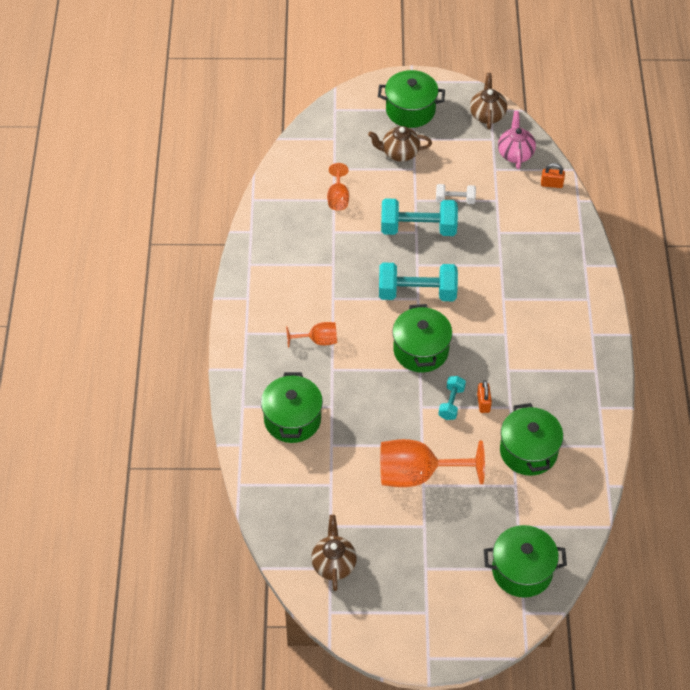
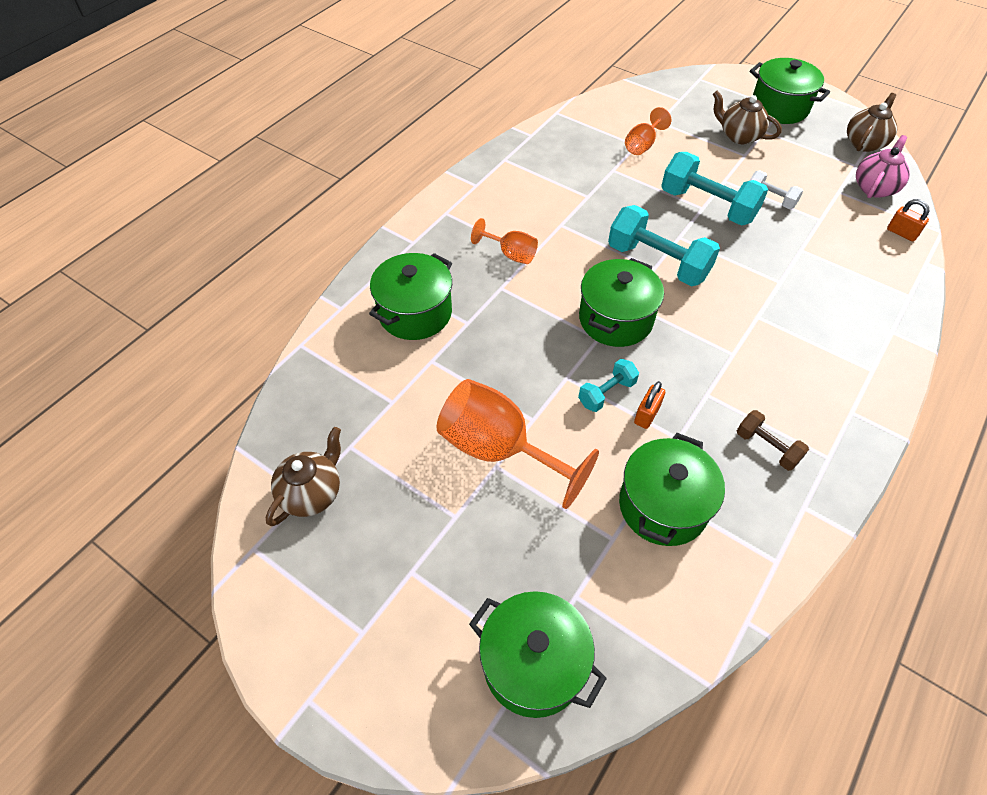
camera: 35 degrees right, 0 degrees up
(560, 384) = (767, 447): none -> brown dumbbell

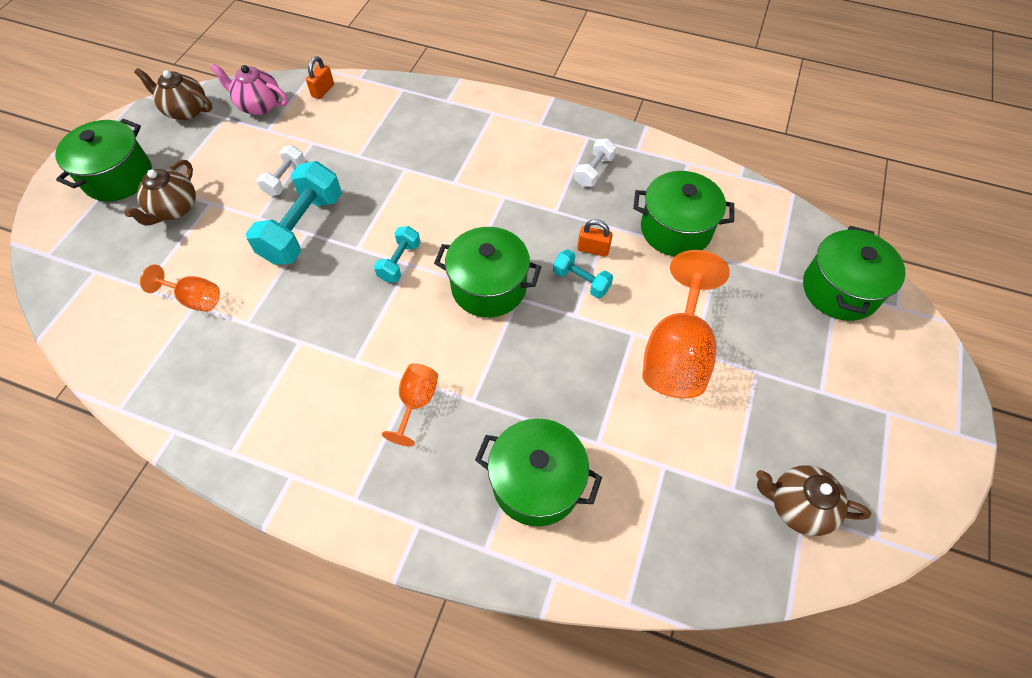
camera: 105 degrees left, 5 degrees up
(657, 262) = (399, 262): turquoise dumbbell -> turquoise dumbbell, size x0.53
(767, 447) = (594, 171): brown dumbbell -> white dumbbell

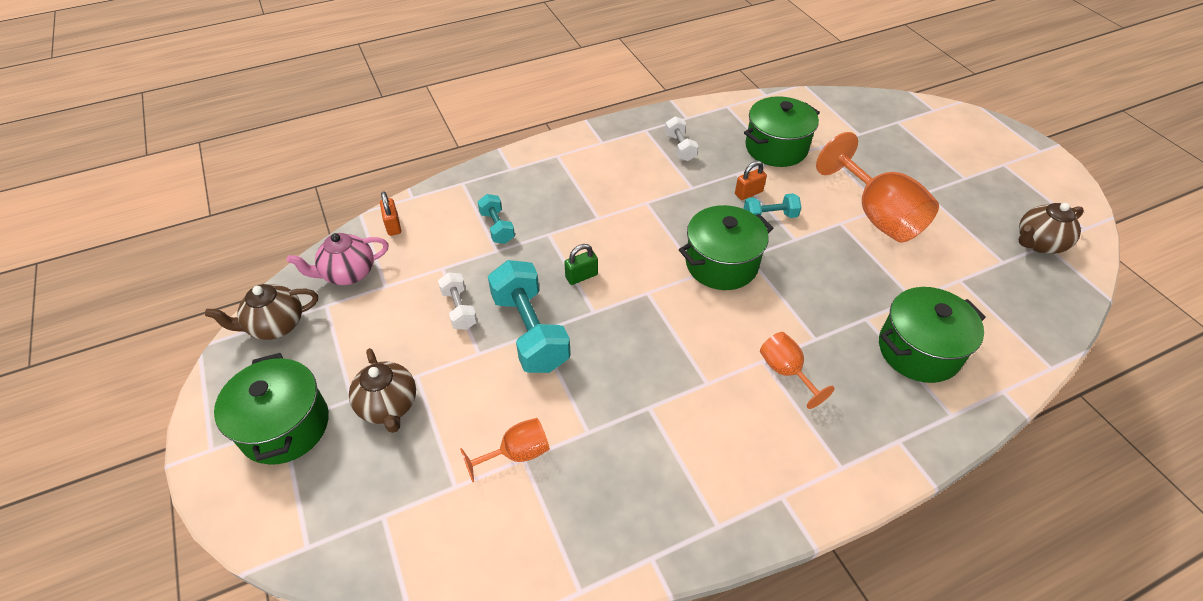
camera: 45 degrees left, 10 degrees down
(383, 216) = (581, 276): none -> green padlock
(399, 262) = (639, 296): turquoise dumbbell -> turquoise dumbbell (497, 227)
(840, 290) = (898, 120): green pot -> none

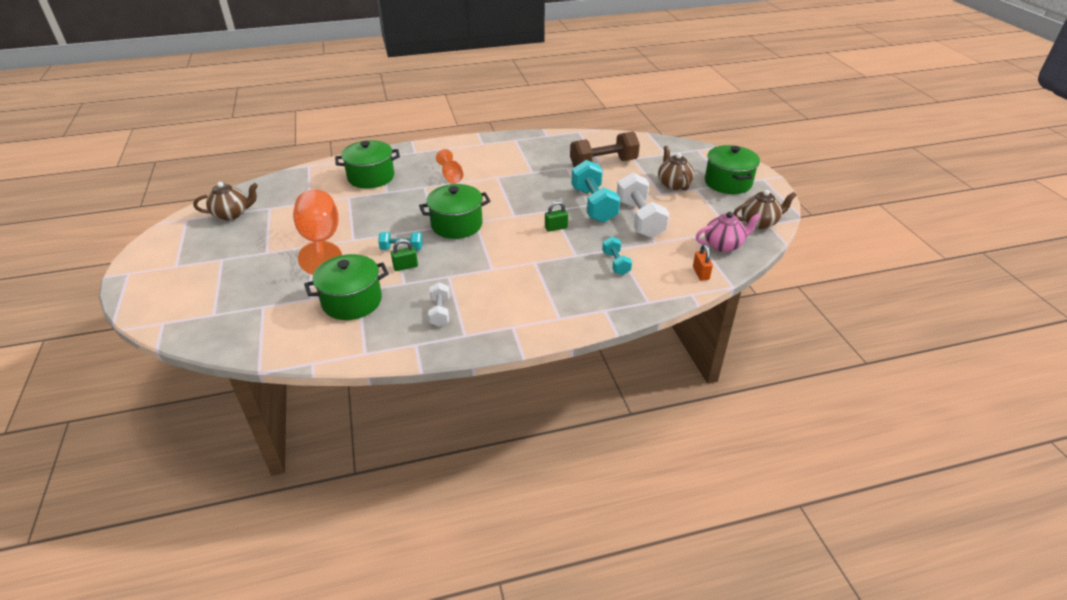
camera: 170 degrees left, 10 degrees down
(459, 309) = (639, 219): white dumbbell -> white dumbbell, size x1.89
(517, 454) = (603, 164): orange goblet -> brown dumbbell
(748, 193) = (405, 266): orange padlock -> green padlock

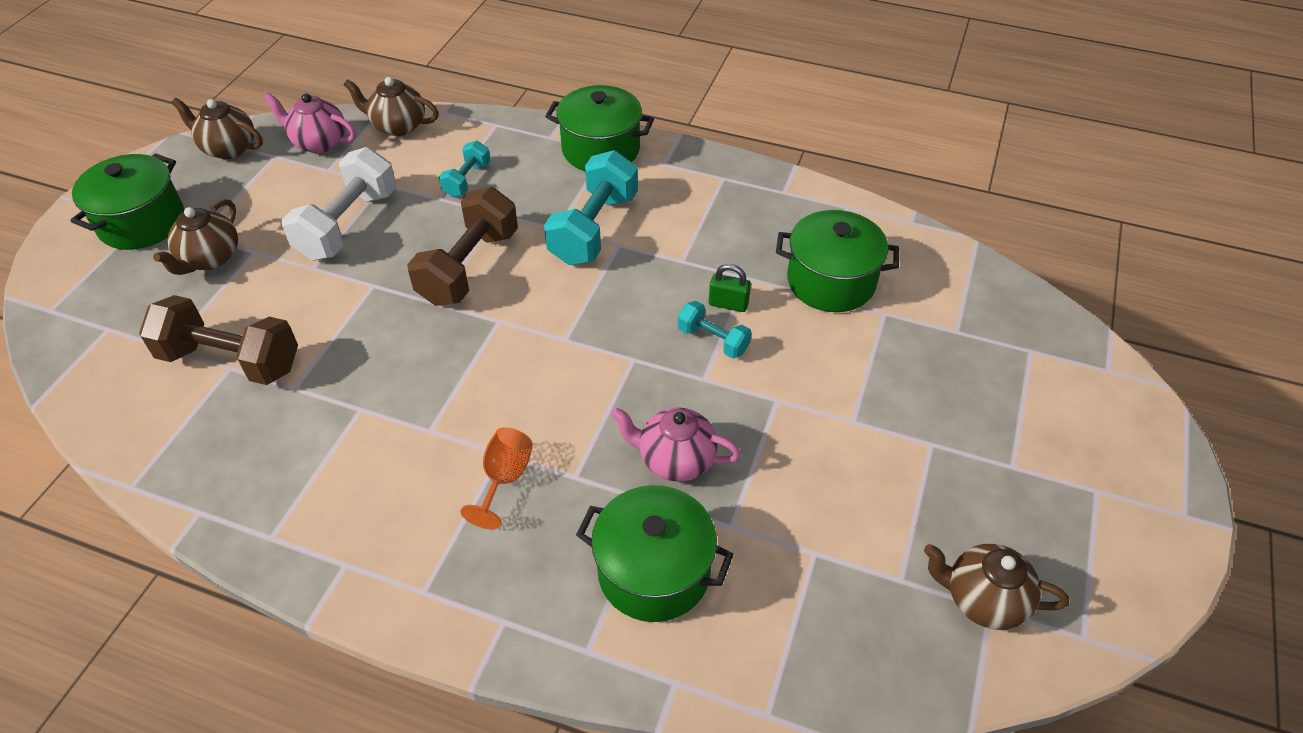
camera: 145 degrees left, 10 degrees up
(321, 241) = (831, 422): orange goblet -> none
(386, 205) = (675, 459): none -> pink teapot
(440, 312) = (730, 216): white dumbbell -> none
(456, 225) = (598, 346): green pot -> green pot (601, 149)
(556, 228) = (469, 267): green padlock -> brown dumbbell
(593, 205) = (368, 280): turquoise dumbbell -> turquoise dumbbell (594, 229)
(700, 273) = (398, 126): orange padlock -> brown teapot

